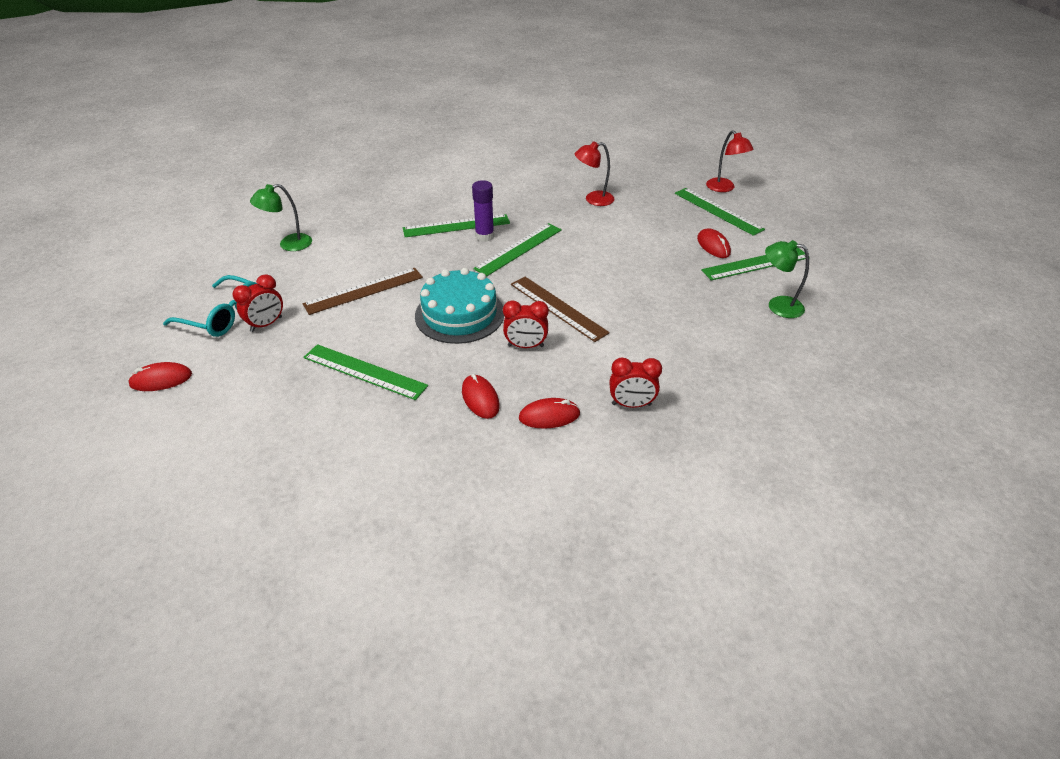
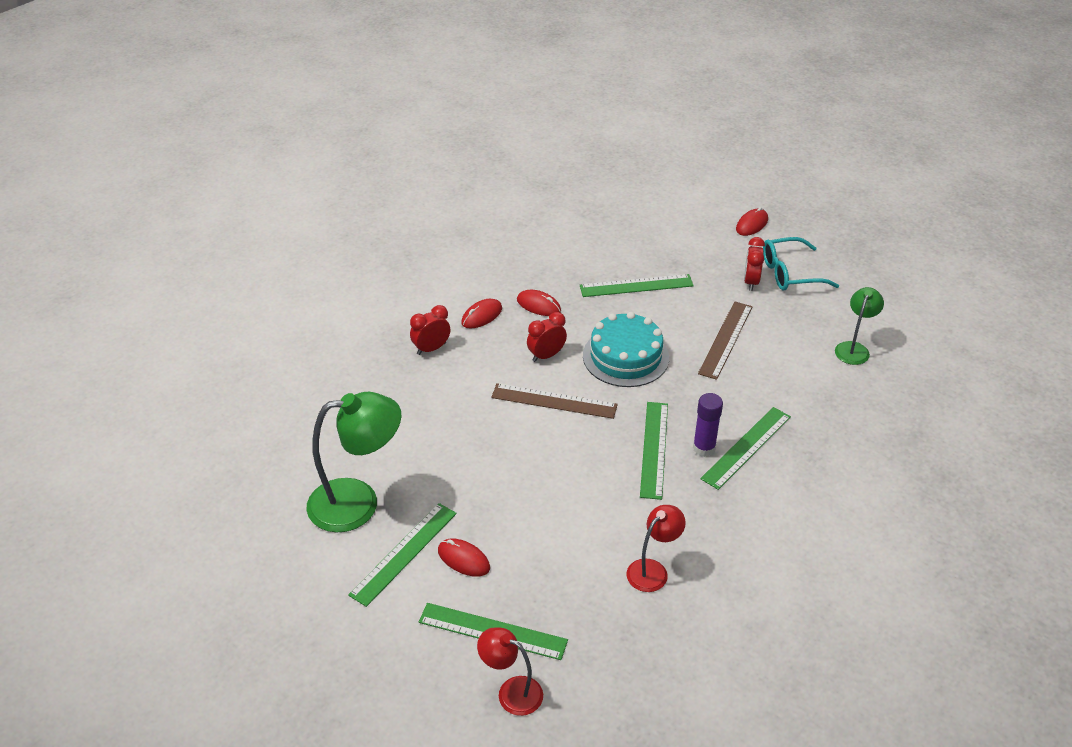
camera: 145 degrees right, 0 degrees up
(777, 305) = (358, 502): green lamp -> green lamp, size x1.80

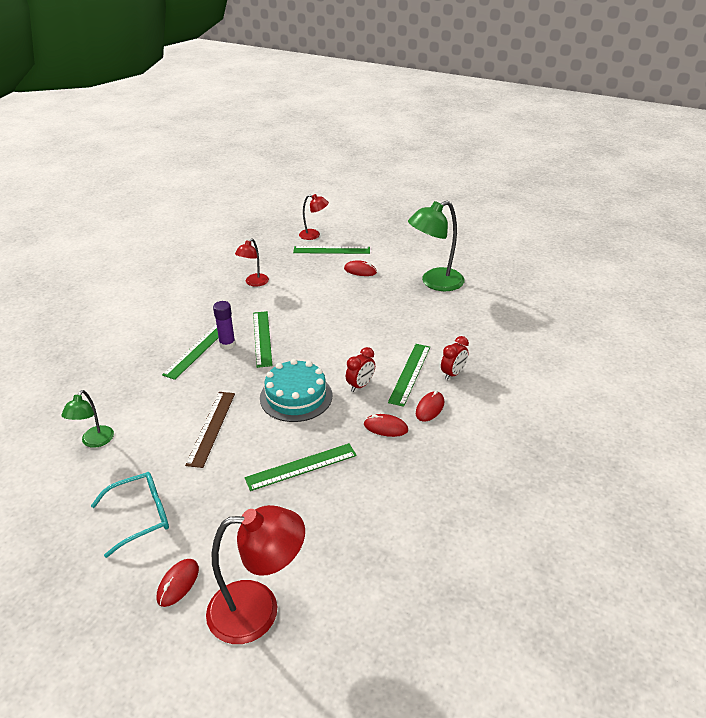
camera: 165 degrees right, 5 degrees down
(404, 553) = (394, 268): green ruler -> green ruler (410, 374)
(554, 401) = (341, 355): brown ruler -> none
(689, 201) = (258, 610): none -> red lamp
(751, 282) = (184, 495): red clock -> none

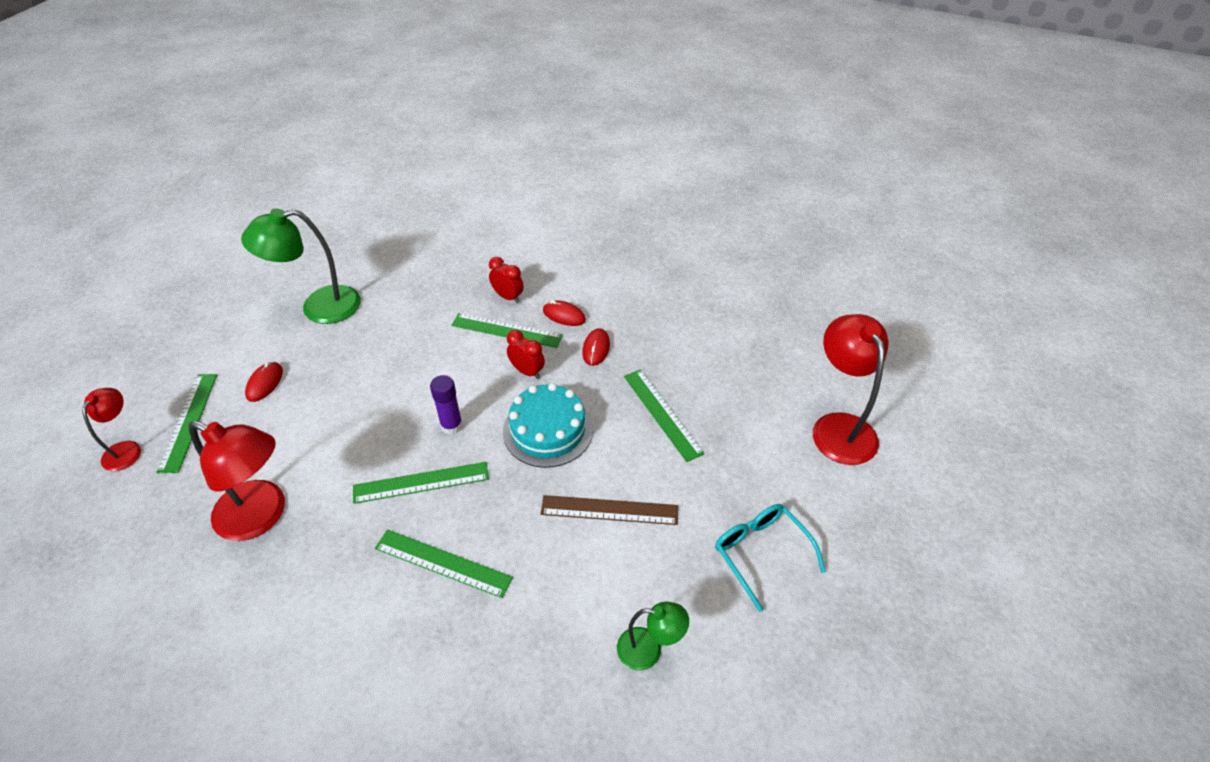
camera: 95 degrees left, 10 degrees up
(178, 583) = (833, 495): red mouse -> none
(227, 344) = (432, 524): purple glue stick -> purple glue stick (451, 426)
(254, 283) = (262, 516): red lamp -> red lamp, size x1.80
(435, 283) = (319, 307): green lamp -> green lamp turned 105 degrees clockwise

